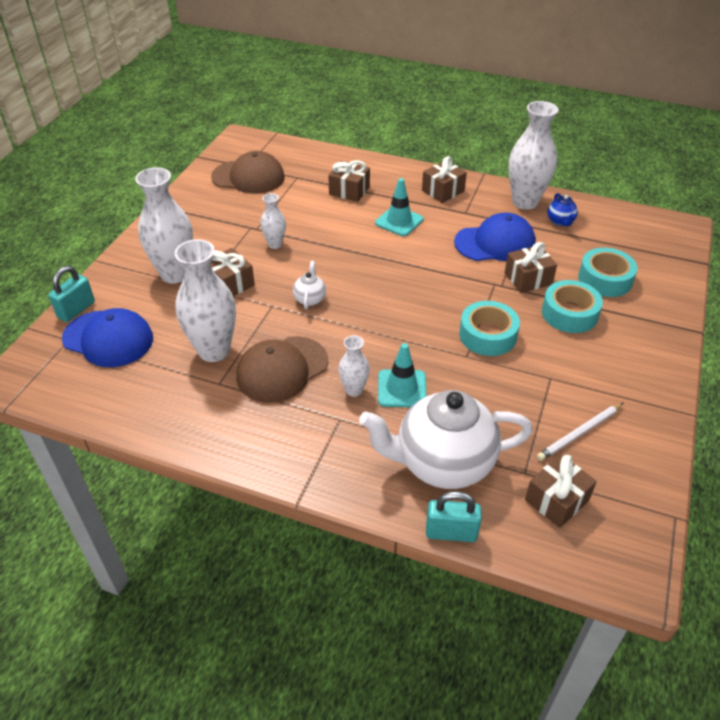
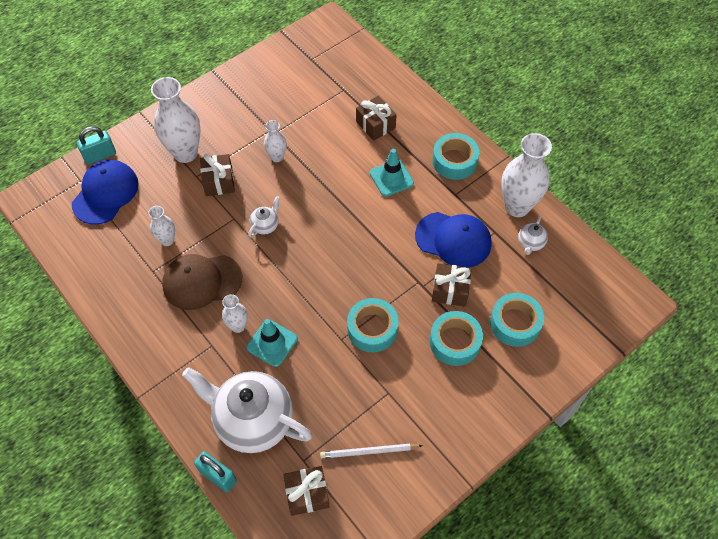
camera: 30 degrees right, 15 degrees up
(108, 339) = (105, 193): blue cap -> blue cap turned 120 degrees counterclockwise
(214, 350) = (167, 240): white vase -> white vase, size x0.51
(248, 177) = (305, 72): brown cap -> none
(443, 191) = (454, 161): brown gift -> turquoise tape
(560, 221) = (530, 243): blue teapot -> white teapot

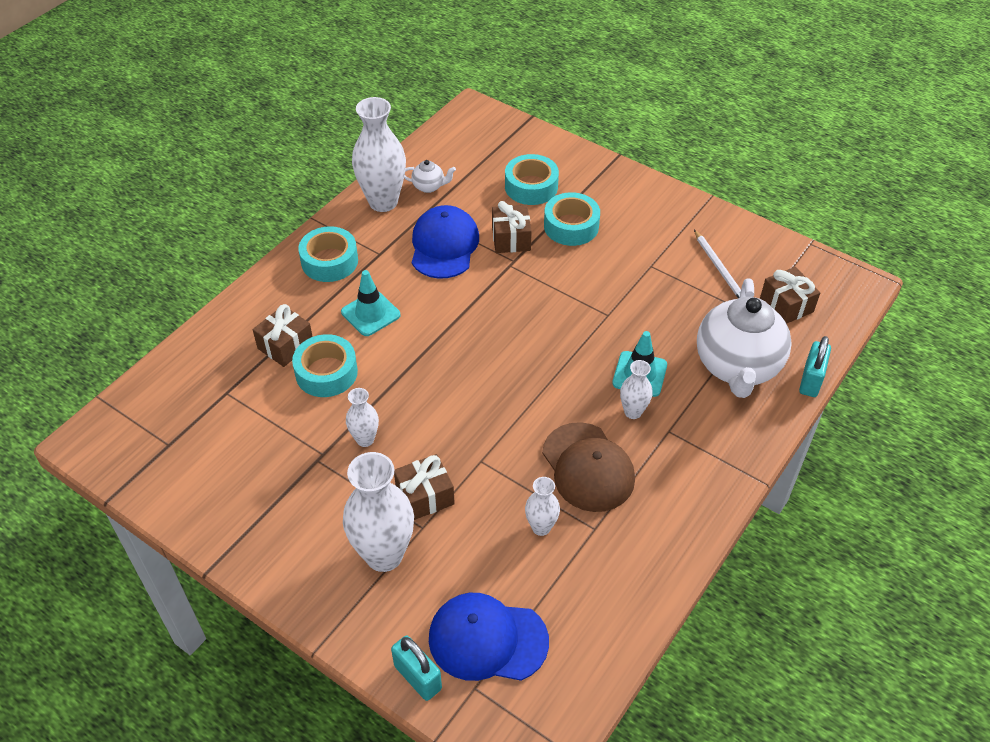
camera: 105 degrees left, 10 degrees down
(265, 225) = (481, 423): white teapot -> none
(372, 329) = (584, 292): turquoise tape -> turquoise tape (326, 372)

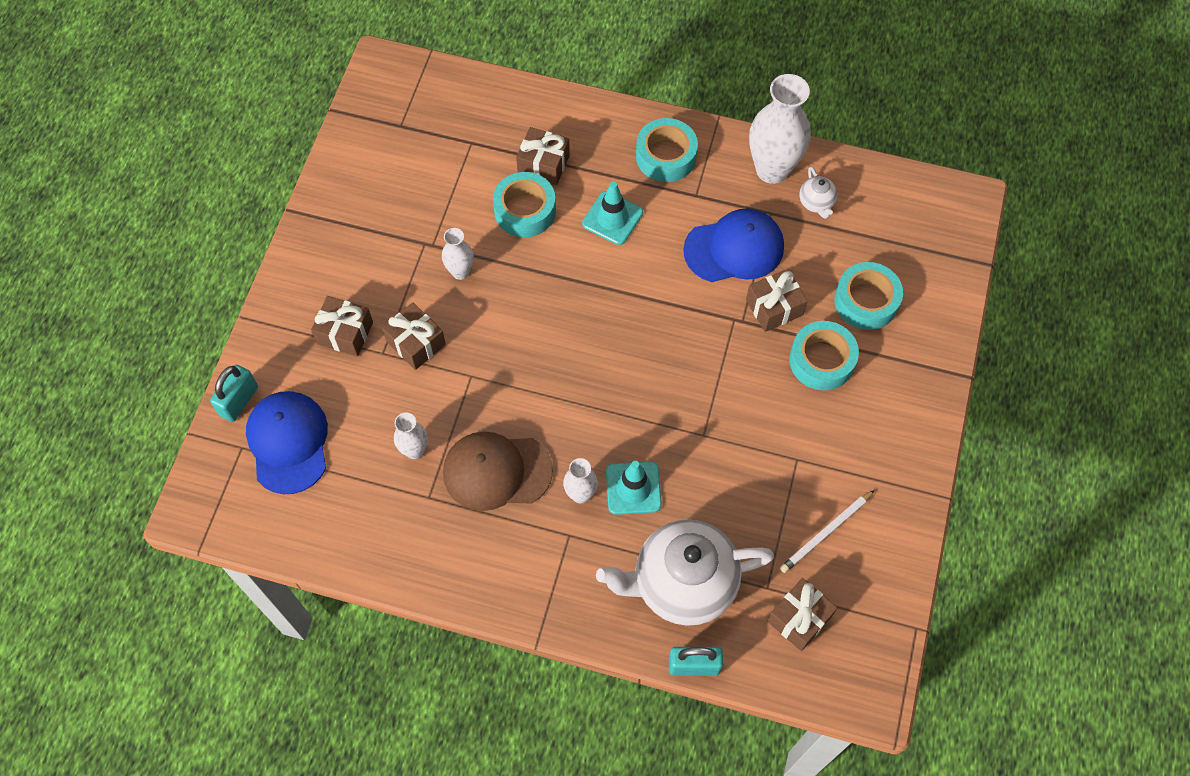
camera: 70 degrees right, 15 degrees up
(384, 555) = (345, 333): white vase -> brown gift
(588, 467) = (497, 471): brown cap -> brown cap turned 45 degrees clockwise

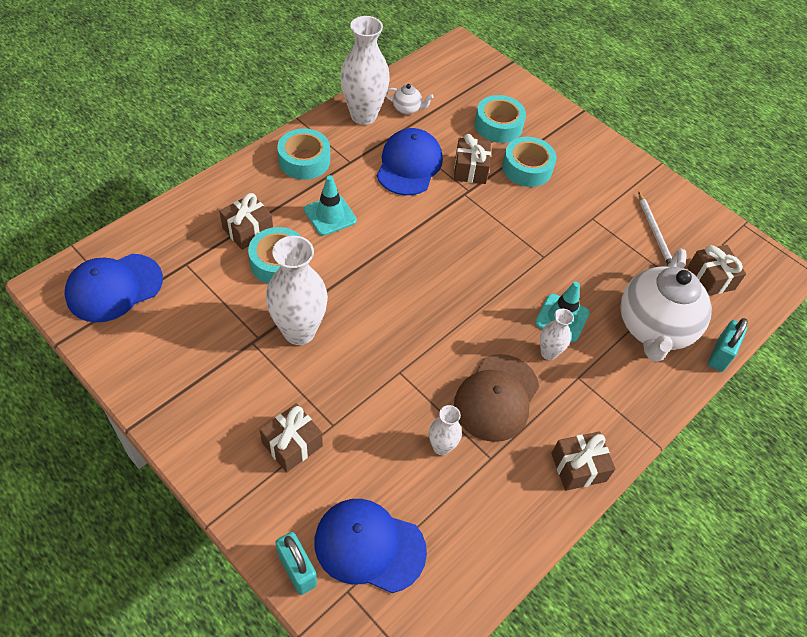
camera: 65 degrees left, 10 degrees down
(410, 109) = (114, 288): none -> blue cap
(416, 343) = (341, 395): brown gift -> brown gift (578, 467)
(460, 272) = (299, 331): white vase -> white vase, size x1.94

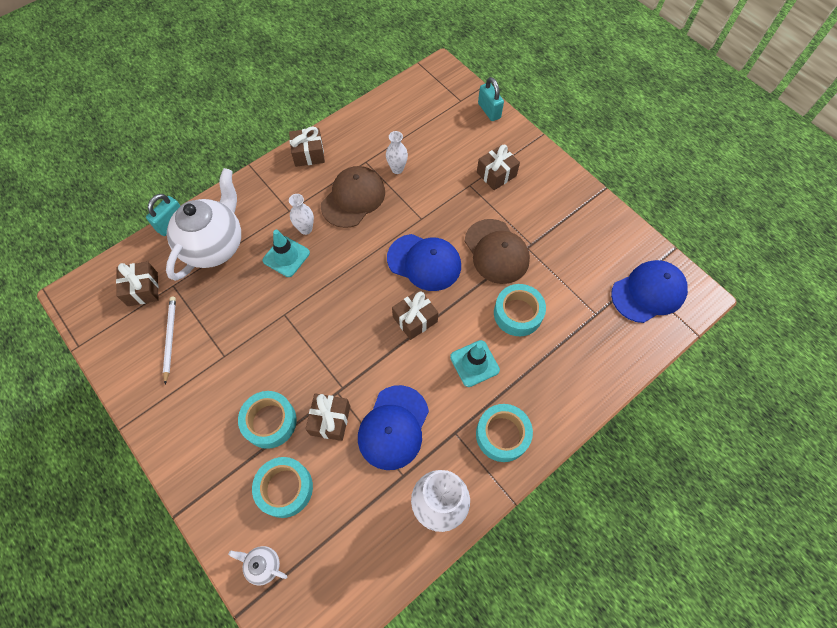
camera: 170 degrees left, 10 degrees up
(248, 230) = (548, 347): brown gift -> brown gift (415, 319)
(299, 331) = (496, 251): white vase -> brown cap
(369, 546) = (447, 119): blue cap -> blue cap (424, 262)
(407, 109) = (387, 517): white teapot -> white teapot (263, 565)

